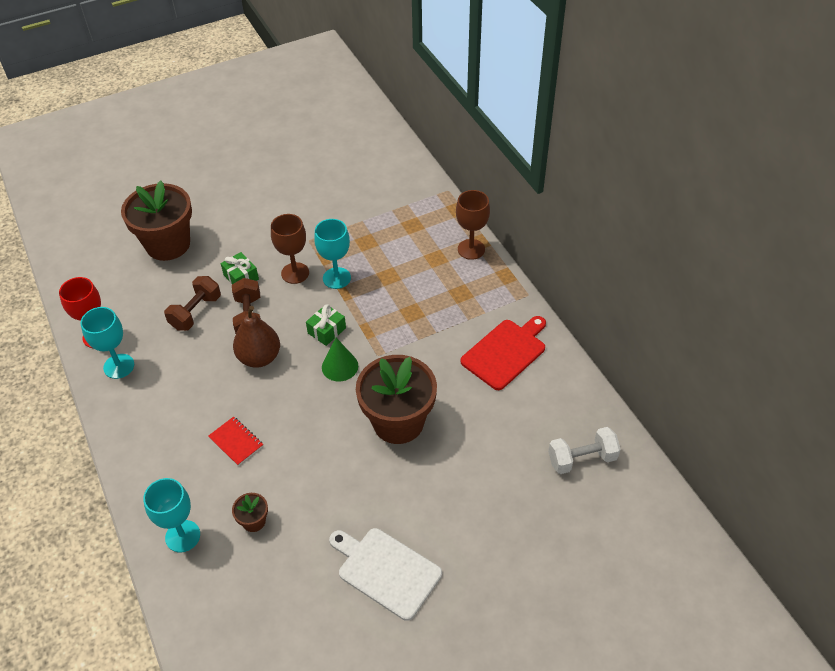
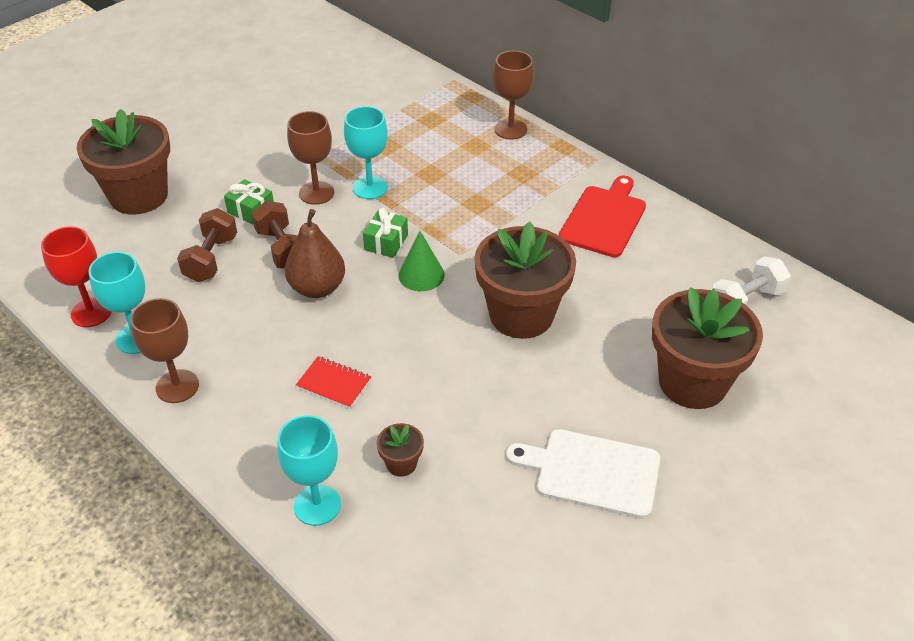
camera: 20 degrees left, 5 degrees down
(130, 413) = (177, 386): none -> brown goblet
(501, 518) = (692, 382): none -> brown flower pot

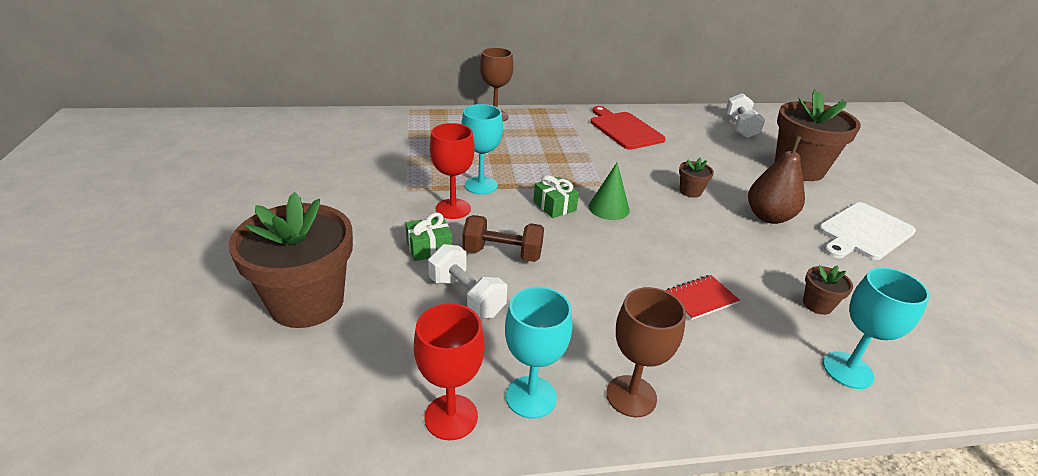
camera: 55 degrees left, 10 degrees down
(211, 259) = (466, 297): brown dumbbell -> white dumbbell
(316, 193) = (453, 209): brown goblet -> red goblet
(317, 288) = (573, 257): brown pear -> brown pear (768, 217)
(521, 315) = (690, 191): brown flower pot -> brown flower pot, size x0.42

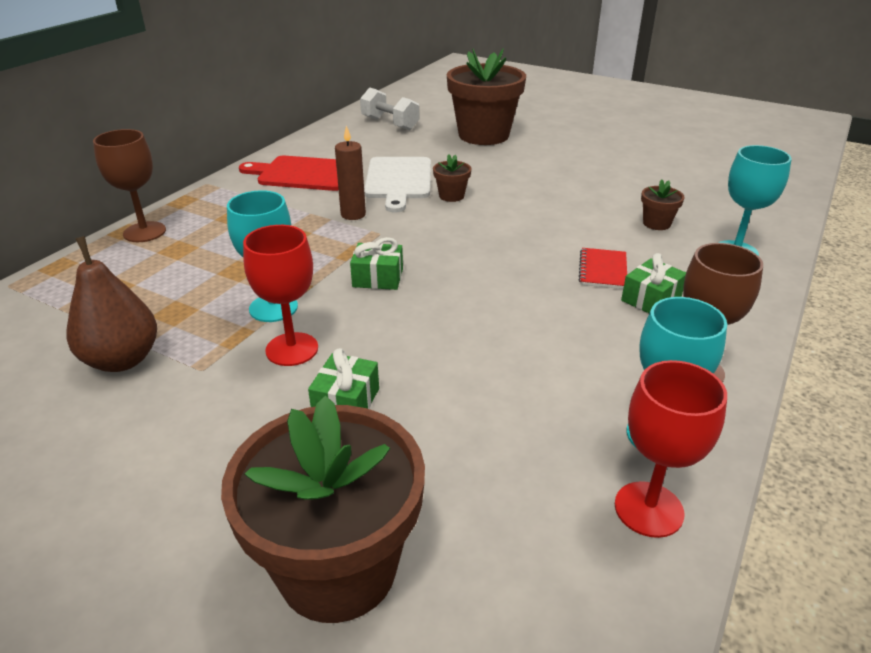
camera: 50 degrees left, 0 degrees up
(466, 297) = (467, 412): white dumbbell -> none
(502, 253) = (419, 351): brown dumbbell -> none
(608, 166) = (353, 214): none -> brown candle
(609, 208) = (422, 249): green cone -> none
(696, 339) = (651, 299): none -> green gift
(768, 217) = (530, 182): brown pear -> brown pear (122, 360)
(863, 232) = (592, 158): white cutting board -> white cutting board (398, 180)

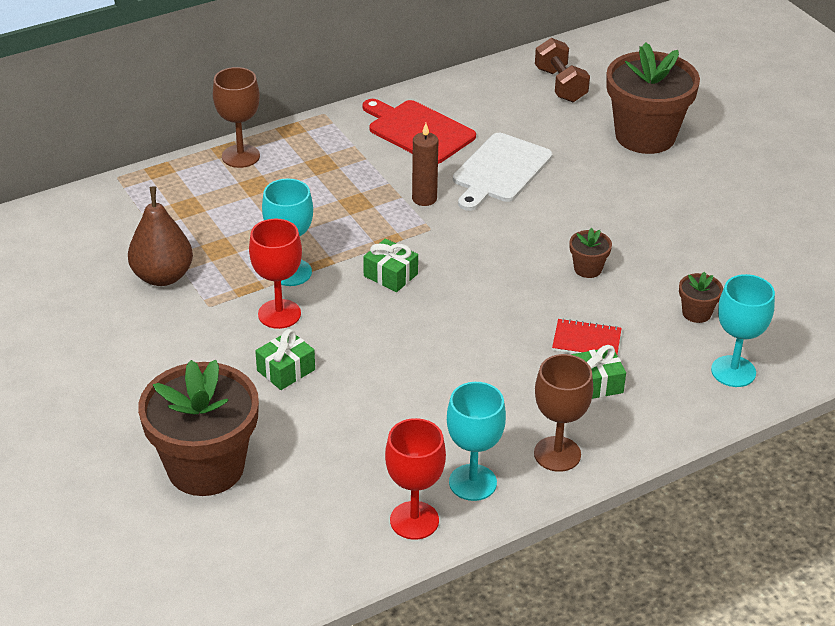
camera: 30 degrees right, 5 degrees up
(390, 124) = (560, 85): white dumbbell -> brown dumbbell
(451, 196) = (533, 208): brown flower pot -> brown flower pot (588, 269)
(603, 270) = (586, 341): red notebook -> red notebook turned 60 degrees clockwise

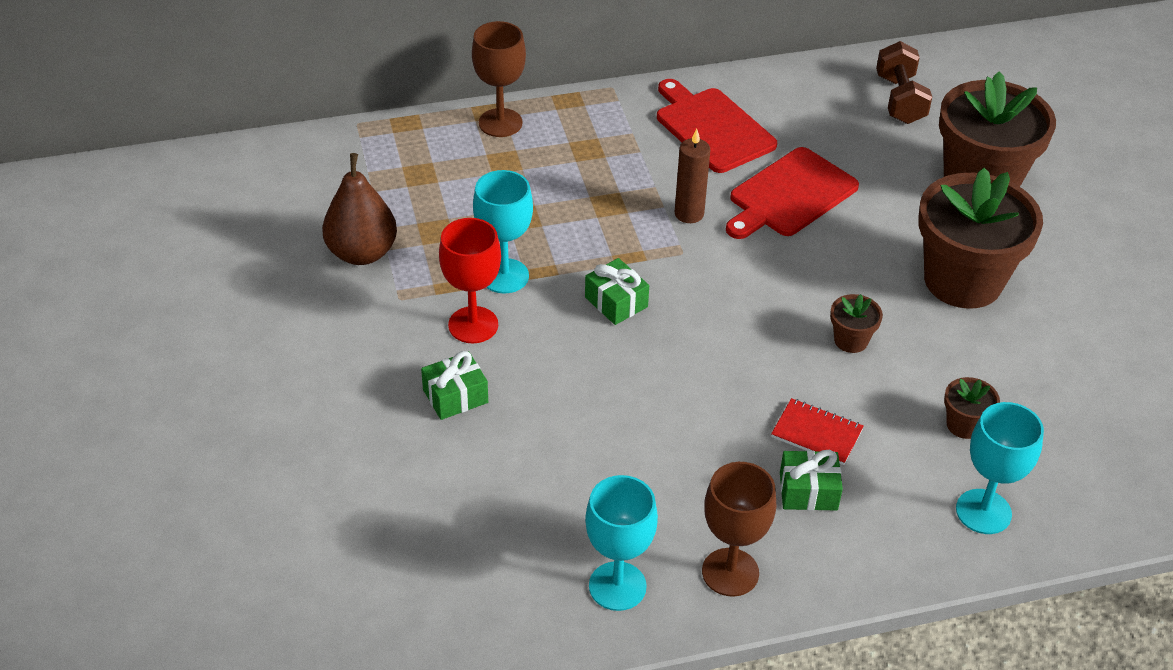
camera: 15 degrees right, 5 degrees up
(205, 467) = (323, 497): brown flower pot -> brown flower pot (963, 281)
(414, 520) = (532, 619): red goblet -> none
(500, 171) = (790, 195): white cutting board -> red cutting board

